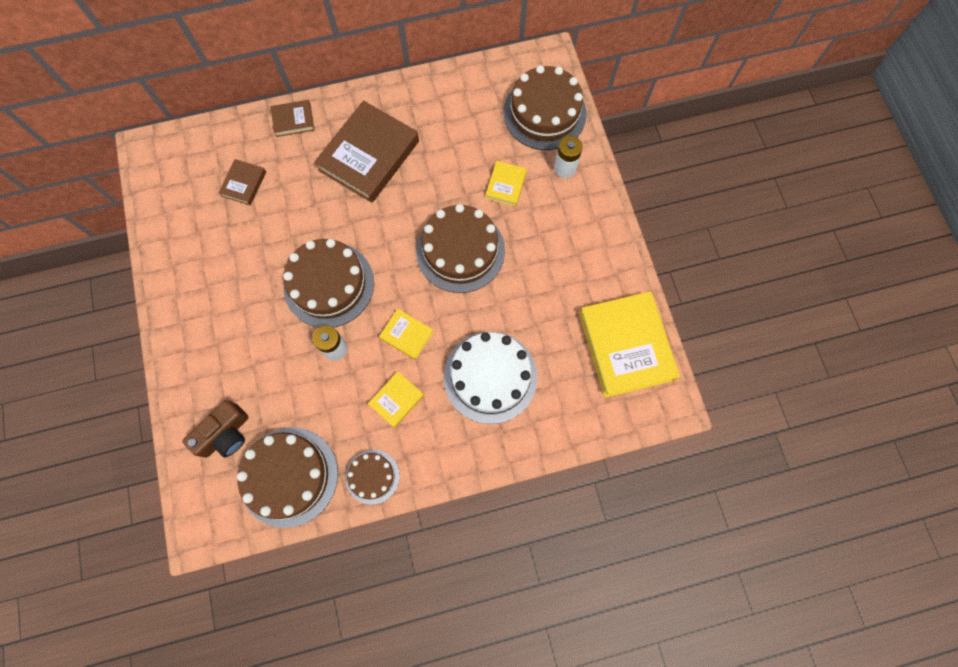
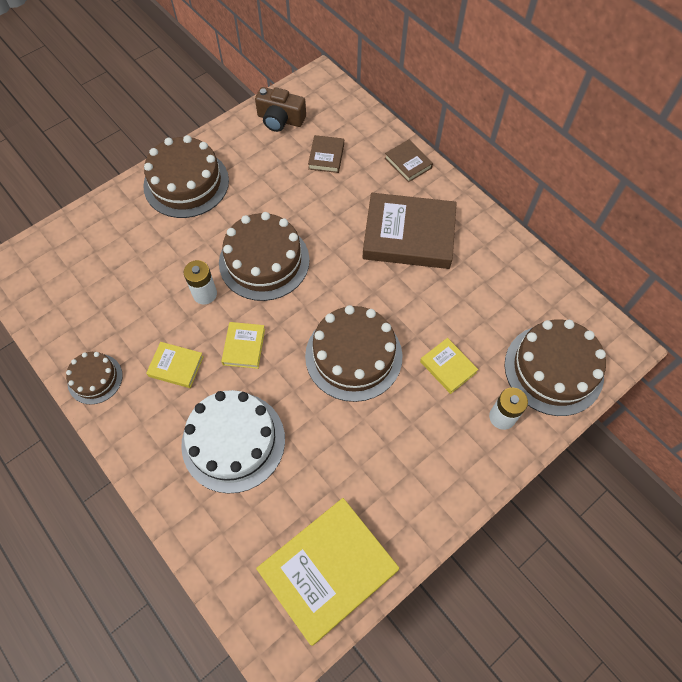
camera: 65 degrees right, 10 degrees down
(225, 434) = (94, 247): brown camera -> brown camera (280, 119)
(244, 184) = (326, 156): brown book -> brown book turned 75 degrees counterclockwise
(289, 476) = (73, 311): brown cake -> brown cake (186, 183)
(506, 185) = (448, 367): yellow book -> yellow book turned 60 degrees clockwise

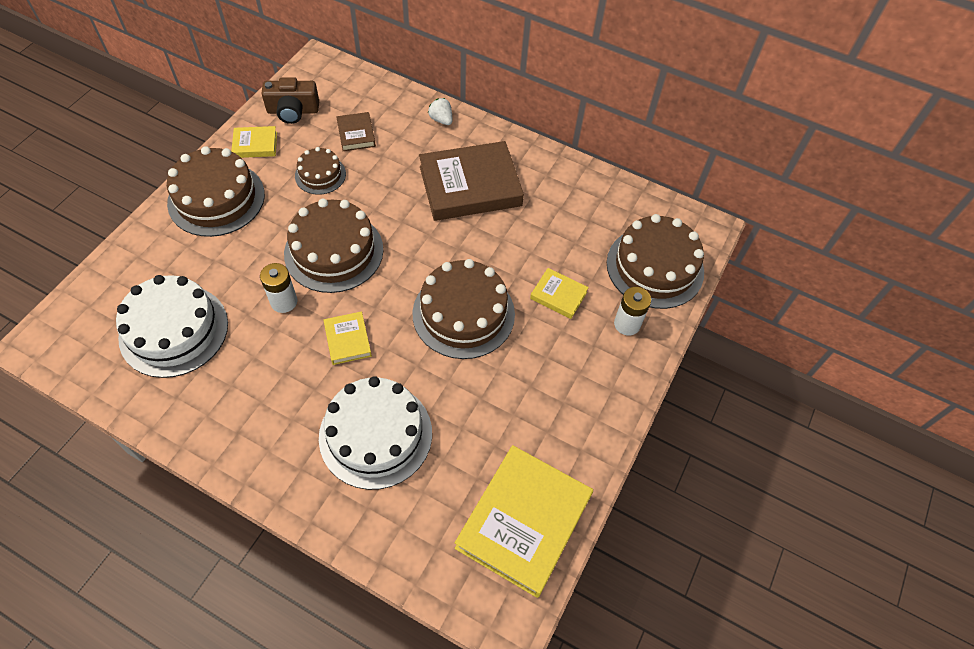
camera: 25 degrees left, 5 degrees down
(95, 378) = (196, 423): brown cake -> brown cake (320, 175)
(108, 291) = (174, 330): none -> white cake
(176, 366) = (282, 382): yellow book -> yellow book (255, 145)
(408, 163) = (441, 119): brown book -> white strawberry

